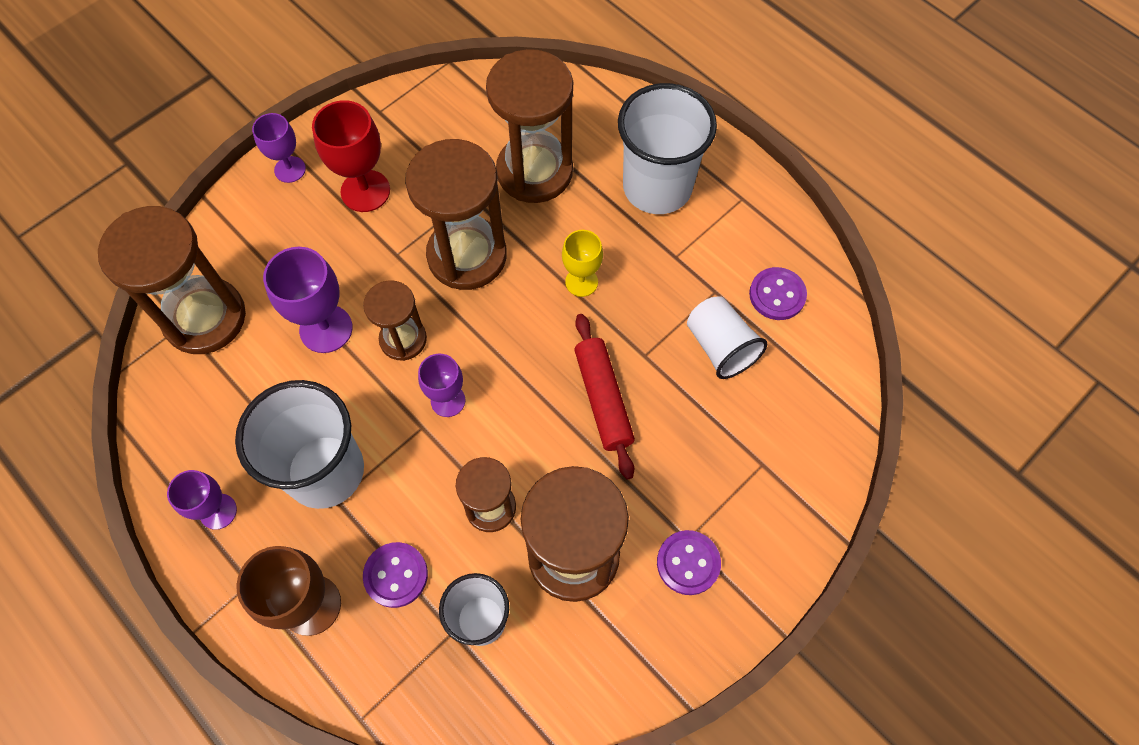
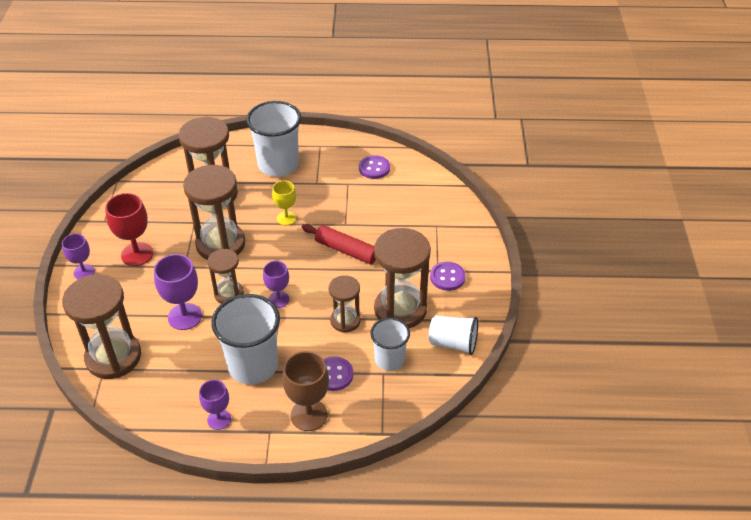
camera: 45 degrees left, 20 degrees down
(720, 347) = (373, 200): white cup -> white cup (453, 343)

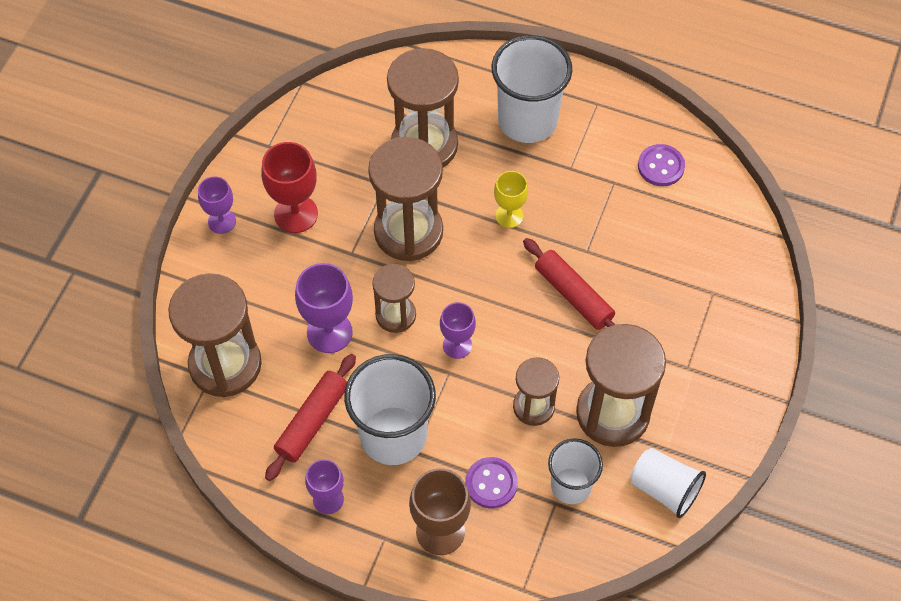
camera: 20 degrees right, 15 degrees up
(190, 374) = (312, 421): none -> red rolling pin
(447, 277) = (696, 383): purple button -> none

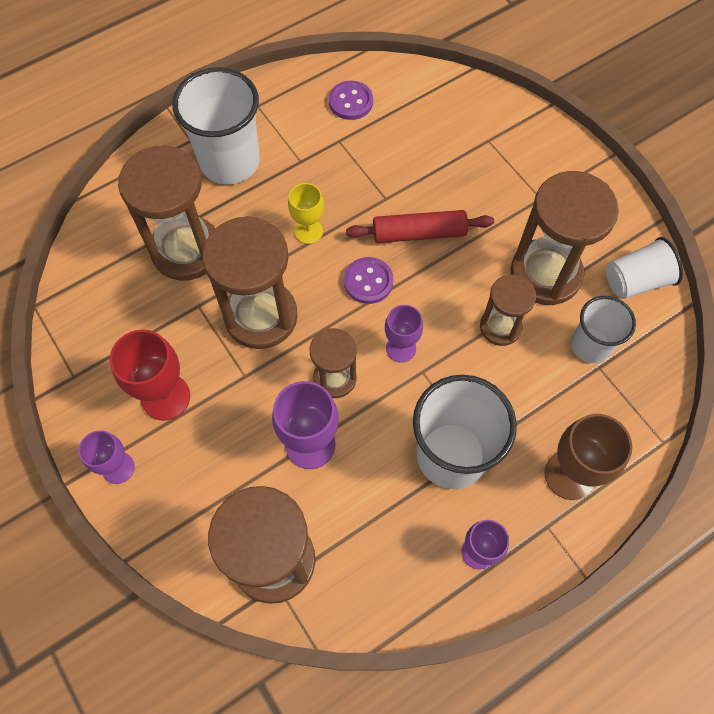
camera: 55 degrees left, 5 degrees up
(312, 421) = (390, 516): red rolling pin -> none
(491, 483) = (550, 405): purple button -> purple button (368, 281)

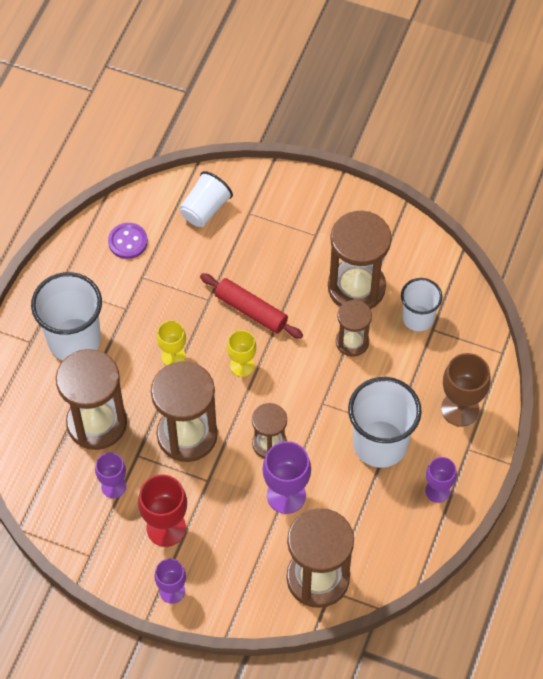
camera: 35 degrees left, 5 degrees down
(368, 281) = (242, 365): purple button -> yellow goblet
(401, 348) = (297, 397): purple goblet -> purple goblet (113, 486)
(419, 233) = (251, 310): red rolling pin -> red rolling pin turned 75 degrees clockwise
(636, 281) = (418, 256): white cup -> white cup (205, 209)

